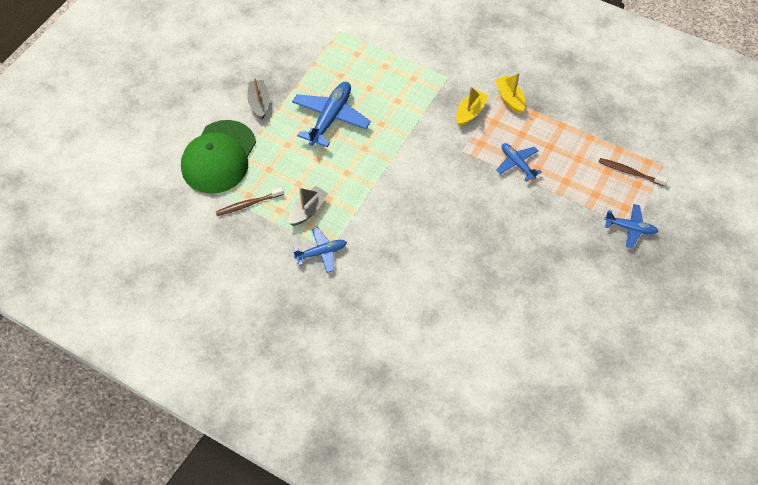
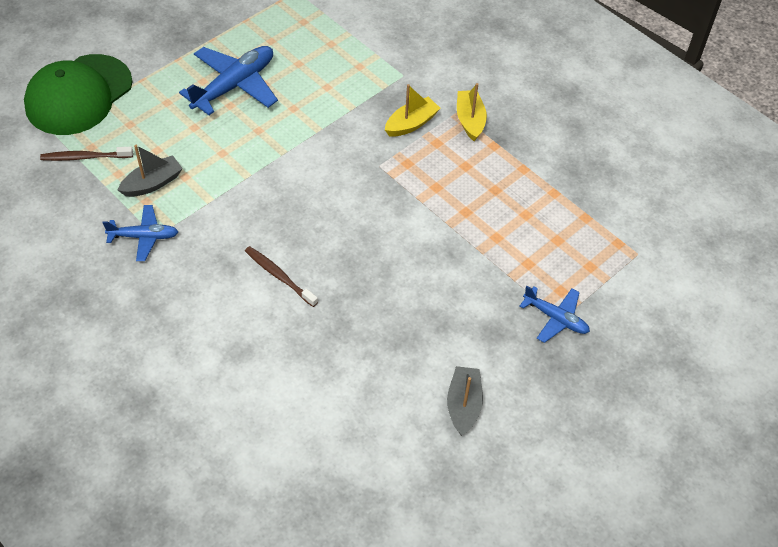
camera: 15 degrees right, 5 degrees down
(259, 103) = (158, 47): grey boat -> grey boat (463, 405)
(517, 164) = (442, 199): blue plane -> none
(629, 172) = (587, 249): brown toothbrush -> brown toothbrush (279, 276)

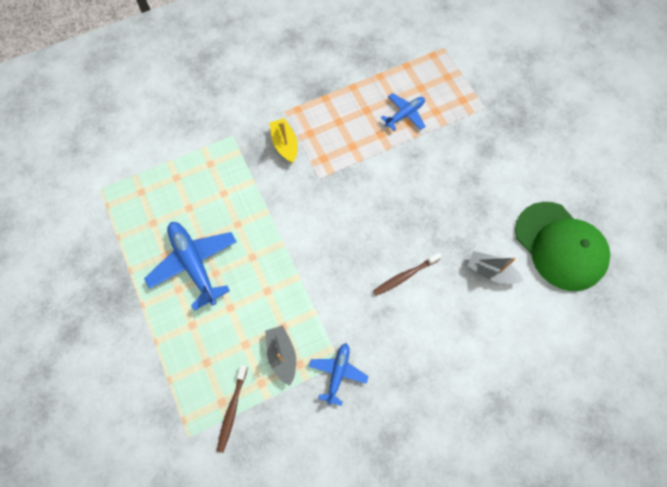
camera: 70 degrees left, 15 degrees up
(78, 95) = (152, 404): green cap -> green cap (560, 246)
(463, 405) = (539, 185): grey boat -> grey boat (490, 271)
(470, 120) = (295, 105): yellow boat -> none
(555, 318) = (483, 110): blue plane -> blue plane (405, 114)

